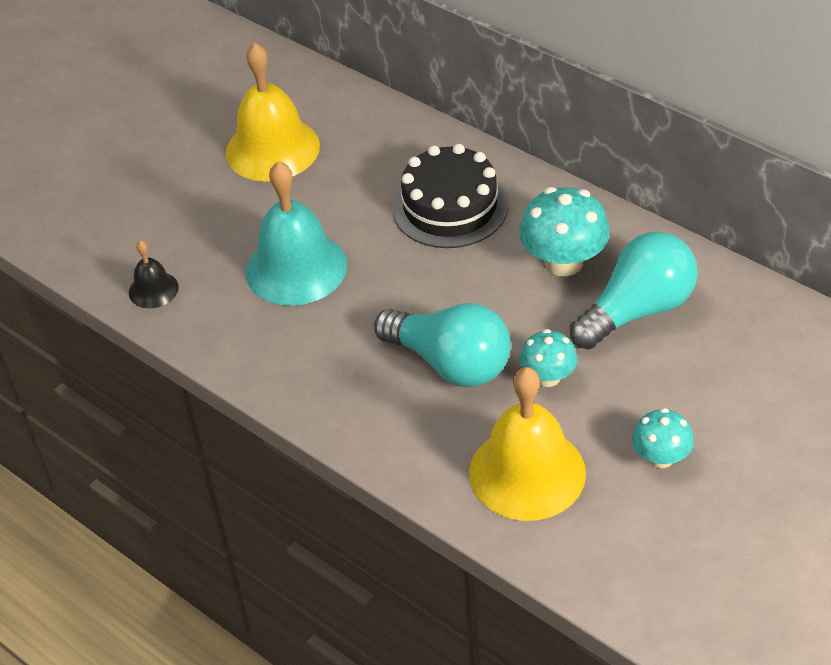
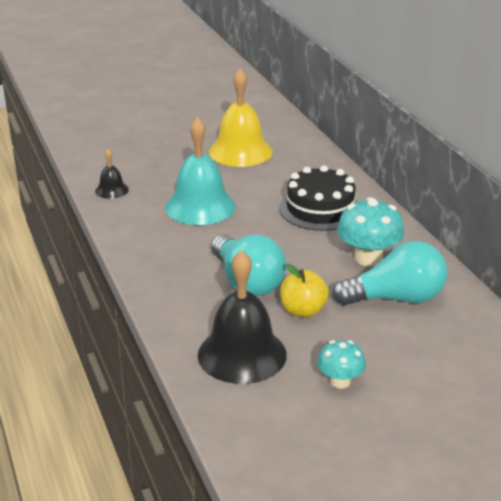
camera: 25 degrees right, 15 degrees down
(527, 472) = (242, 354): yellow bell -> black bell
(548, 377) = (303, 311): turquoise mushroom -> yellow apple

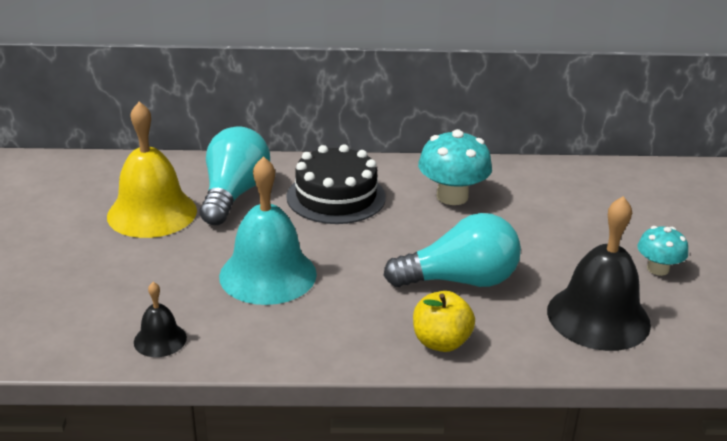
camera: 70 degrees left, 0 degrees up
(303, 311) = (532, 259): yellow apple -> yellow apple (441, 342)
(396, 298) = (531, 202): turquoise light bulb -> turquoise light bulb (234, 194)

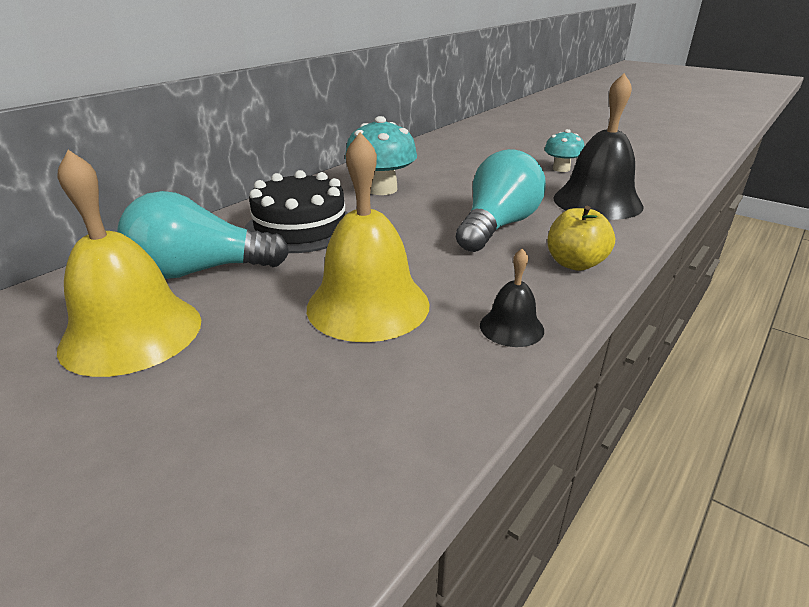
camera: 50 degrees left, 0 degrees up
(160, 339) = (396, 430): black bell -> black bell (511, 327)
(234, 194) = (200, 271): turquoise light bulb -> turquoise light bulb turned 60 degrees counterclockwise
(268, 274) = (368, 305): turquoise bell -> yellow bell

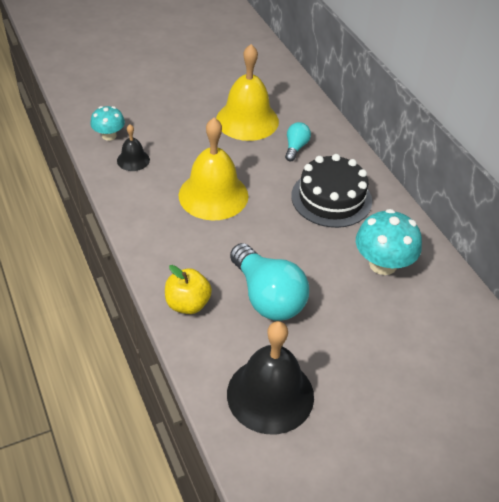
camera: 115 degrees right, 15 degrees up
(200, 271) = (295, 147): turquoise light bulb -> turquoise light bulb, size x0.49
(511, 327) = (152, 236): black bell -> black bell (133, 160)
(561, 169) = (368, 429): turquoise mushroom -> turquoise mushroom (109, 135)

